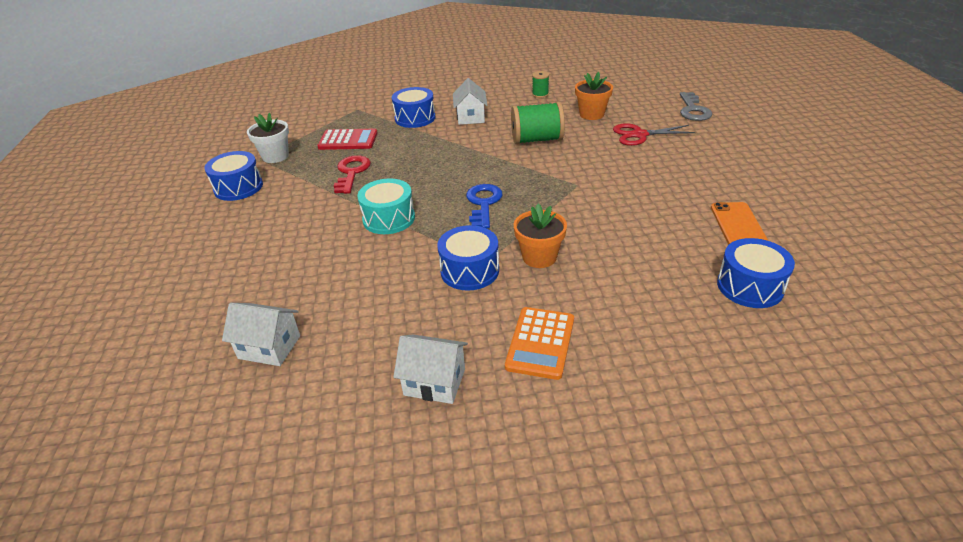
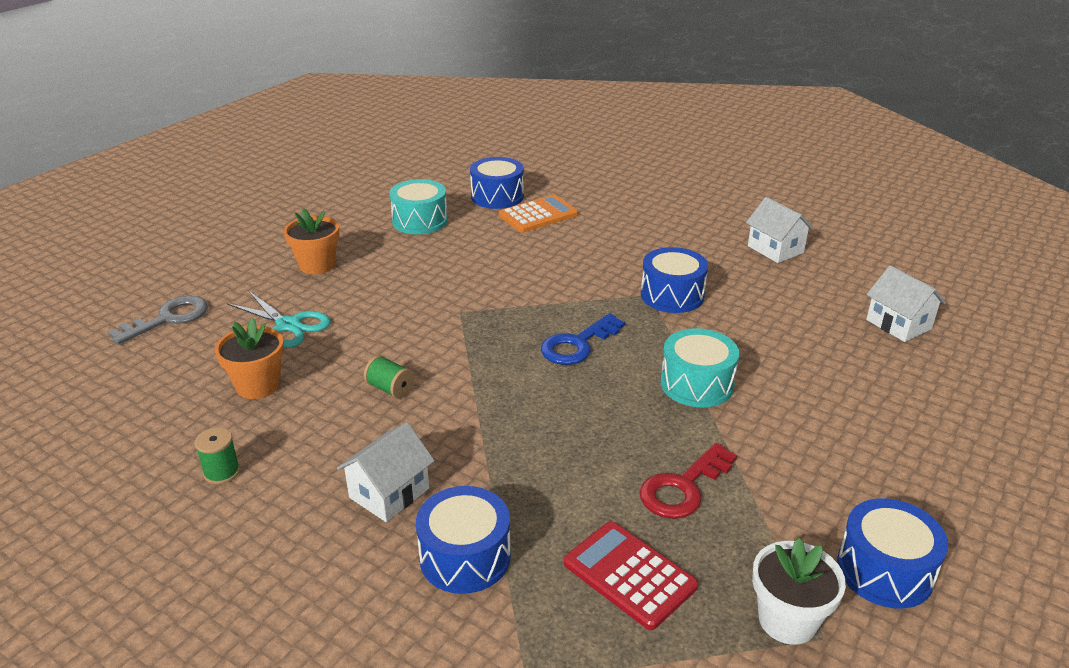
camera: 140 degrees left, 5 degrees down
(536, 140) = (390, 389): green spool -> green spool, size x0.51
(539, 257) = (601, 276): orange flower pot -> orange flower pot (317, 265)
(540, 343) = (679, 234): orange calculator -> orange calculator (538, 215)
(639, 135) = (289, 325): red scissors -> turquoise scissors
(738, 225) = (420, 221): orange phone -> turquoise drum

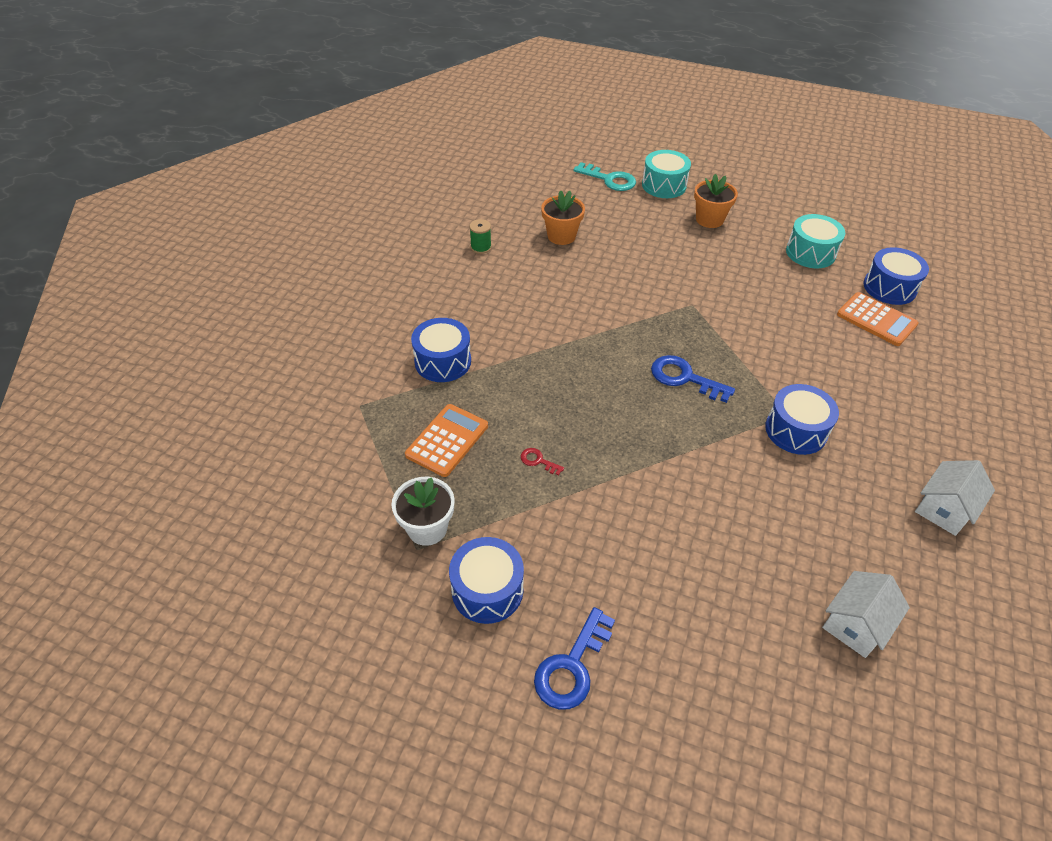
camera: 75 degrees right, 15 degrees up
(168, 319) = (609, 180): grey key -> turquoise key
(289, 325) = (629, 229): turquoise scissors -> none
(389, 493) = (485, 317): white house -> none
(390, 389) = (583, 292): green spool -> none
(629, 575) = (447, 440): red calculator -> orange calculator
(683, 487) = (538, 461): red key -> red key, size x0.50
(696, 384) = (667, 459): turquoise drum -> turquoise drum (664, 185)
(977, 514) = (571, 666): none -> blue key

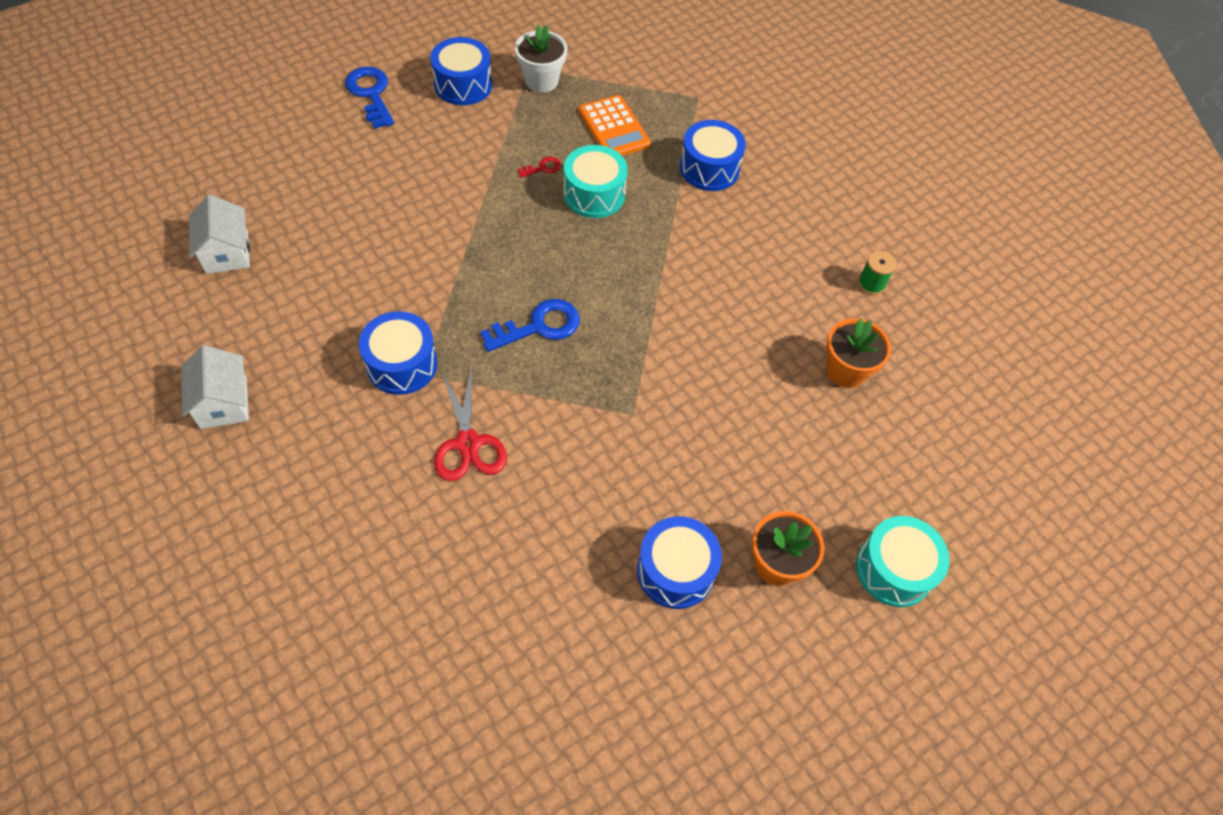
camera: 120 degrees right, 10 degrees up
(609, 180) = (946, 508): turquoise key -> none
(801, 363) = (468, 444): none -> red scissors
(810, 253) = (622, 633): turquoise drum -> turquoise drum (594, 194)
(876, 319) = (455, 590): orange calculator -> none
(889, 287) = (487, 669): blue drum -> blue drum (675, 571)

